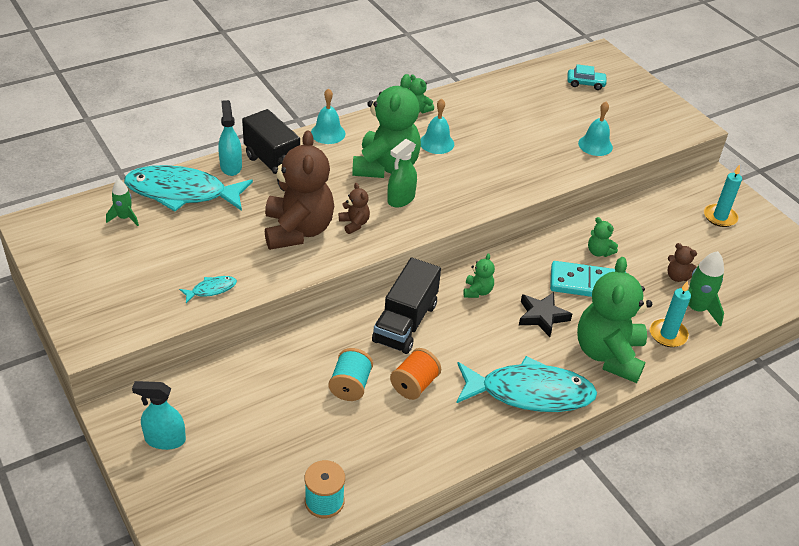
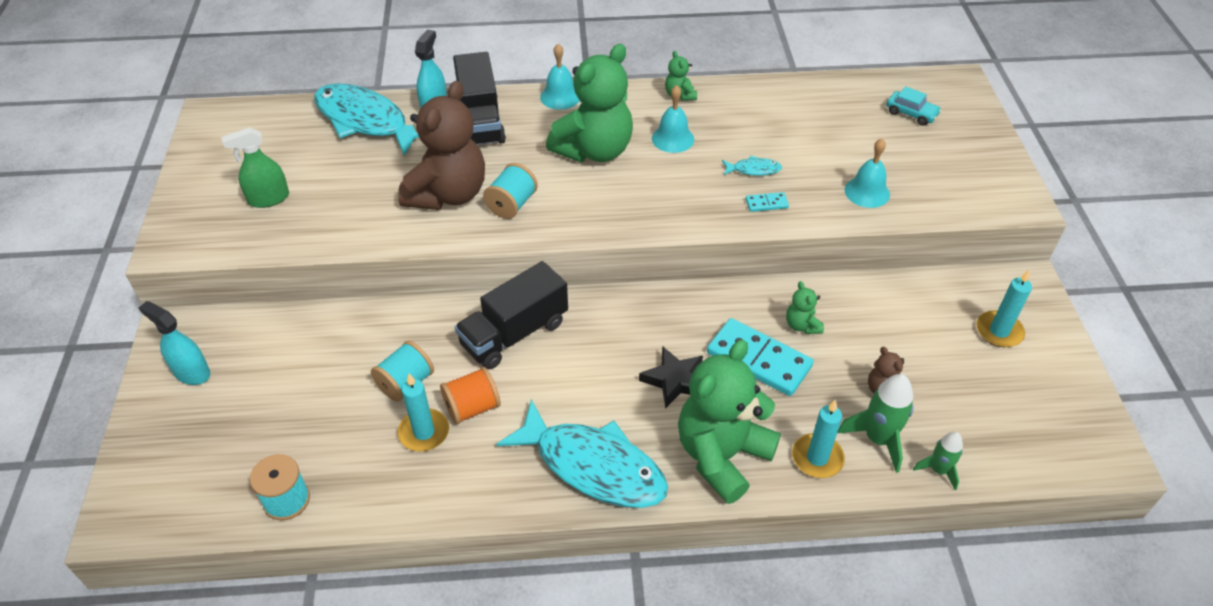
camera: 30 degrees right, 5 degrees up
(124, 218) = (294, 132): green rocket -> green rocket (938, 470)
(211, 289) = (316, 231): turquoise fish -> turquoise fish (753, 169)
(354, 224) = (512, 204): brown teddy bear -> turquoise spool
(392, 415) = (424, 432): none -> turquoise candle
(401, 199) = (583, 191): green spray bottle -> green spray bottle (268, 199)
(477, 291) = (620, 325): green teddy bear -> none
(536, 171) = (766, 203): none -> turquoise domino

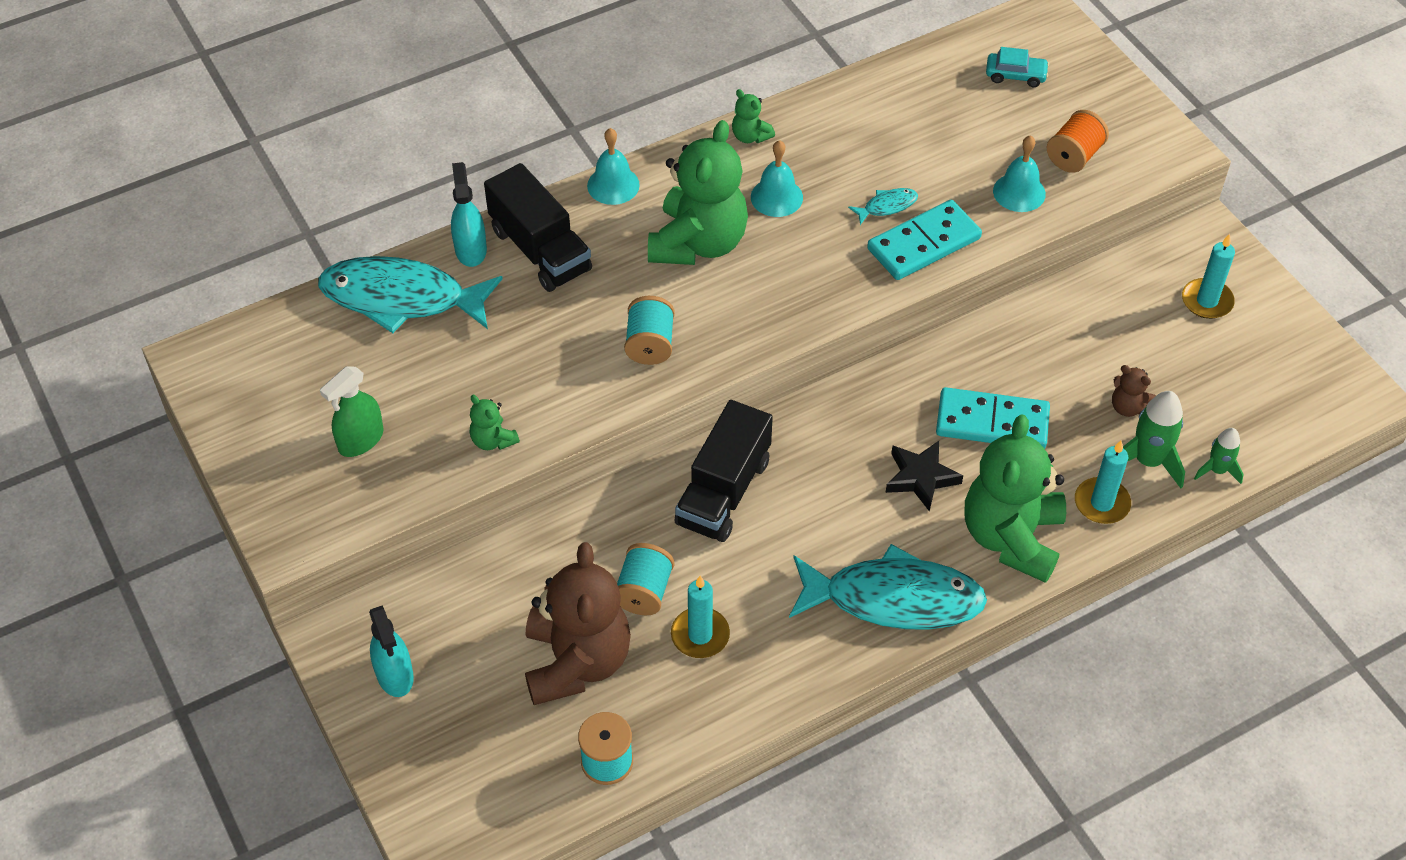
camera: 25 degrees left, 5 degrees up
(191, 372) = (395, 675): turquoise spray bottle -> turquoise spray bottle turned 120 degrees counterclockwise
(448, 194) = (569, 358): brown teddy bear -> brown teddy bear (577, 662)
(472, 407) = (732, 589): orange spool -> orange spool (1074, 156)
(766, 203) = (923, 243): turquoise domino -> turquoise domino, size x2.25
(802, 325) = (1014, 367): green teddy bear -> green teddy bear (493, 440)

